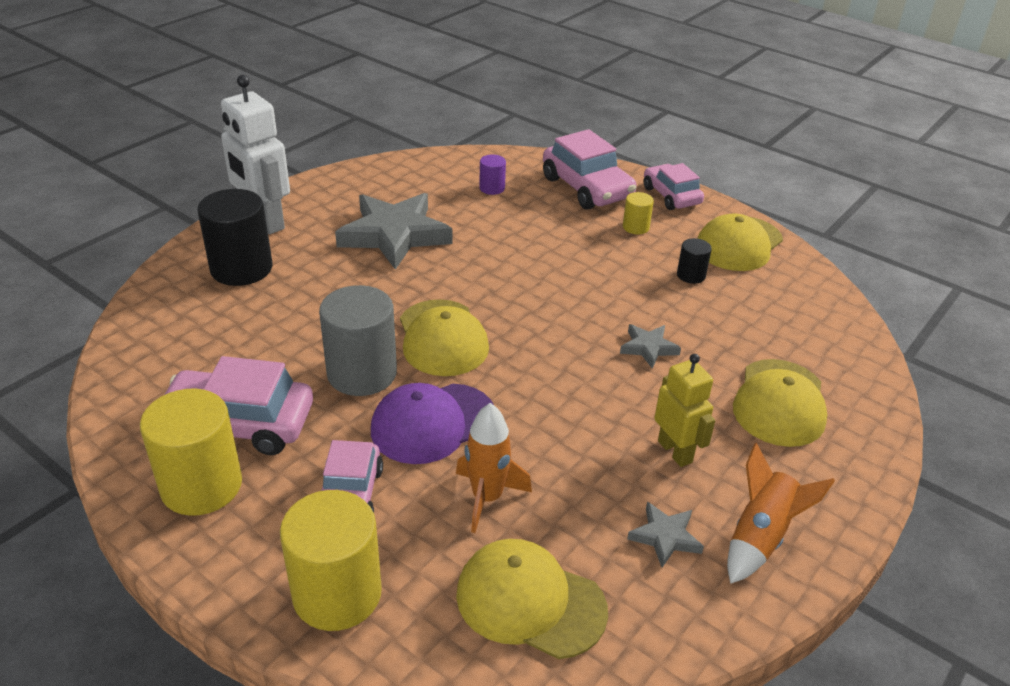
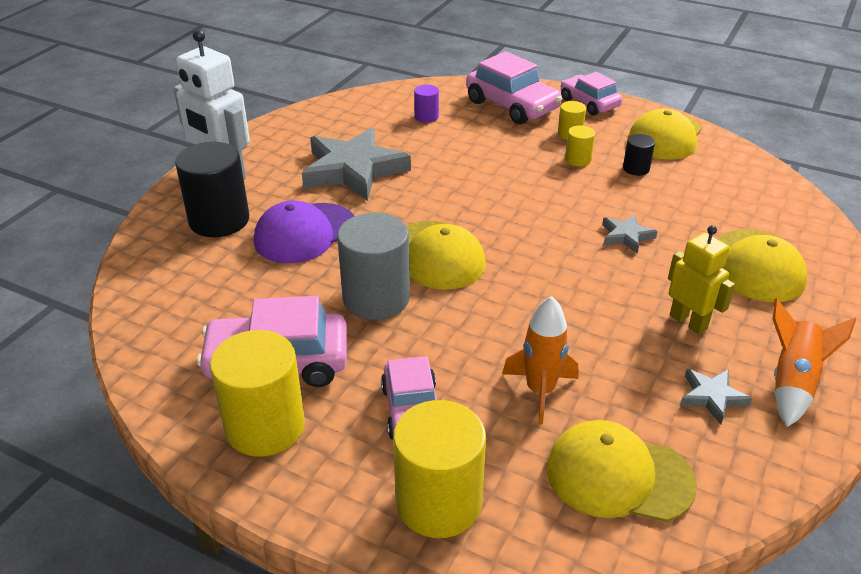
camera: 10 degrees left, 0 degrees up
(433, 423) = (461, 333): purple cap -> purple cap (305, 233)
(632, 256) = (578, 159): none -> yellow cylinder

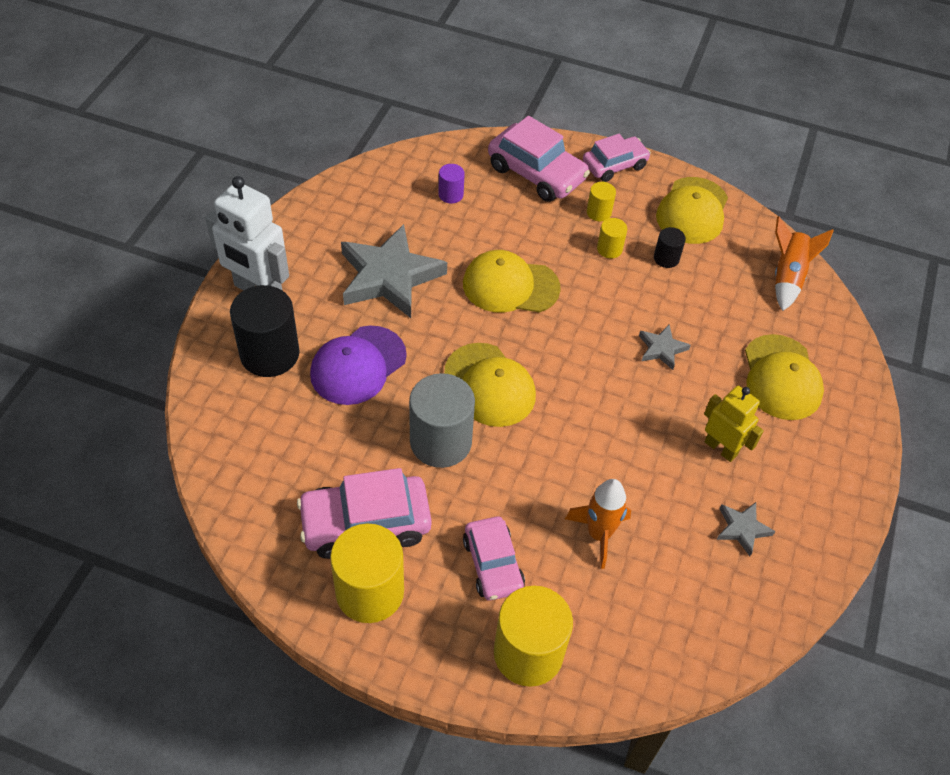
camera: 10 degrees left, 15 degrees up
(589, 103) = (614, 165): pink car -> pink car turned 105 degrees clockwise
(618, 476) = (669, 614): yellow cap -> yellow cap (510, 286)
(793, 382) = (808, 508): orange rocket -> orange rocket (788, 277)

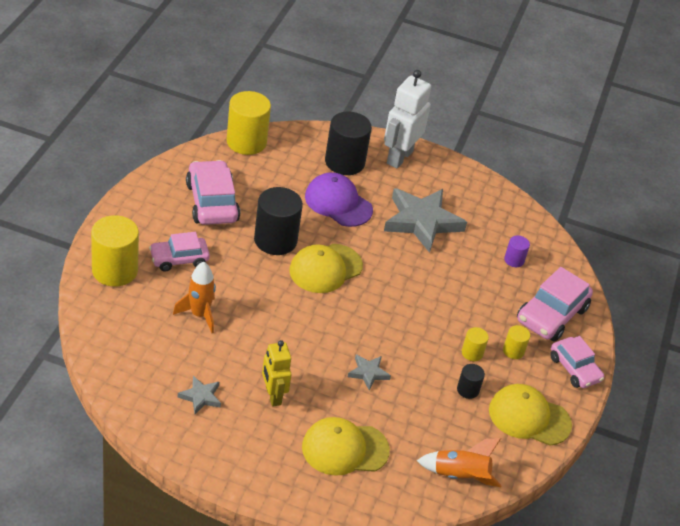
camera: 85 degrees right, 10 degrees down
(370, 592) = (163, 202): yellow cylinder -> yellow cylinder (246, 142)
(440, 442) = (275, 240): grey cylinder -> black cylinder
(510, 286) = (422, 288): yellow cap -> none
(721, 448) = (273, 396): yellow robot -> yellow robot turned 120 degrees clockwise

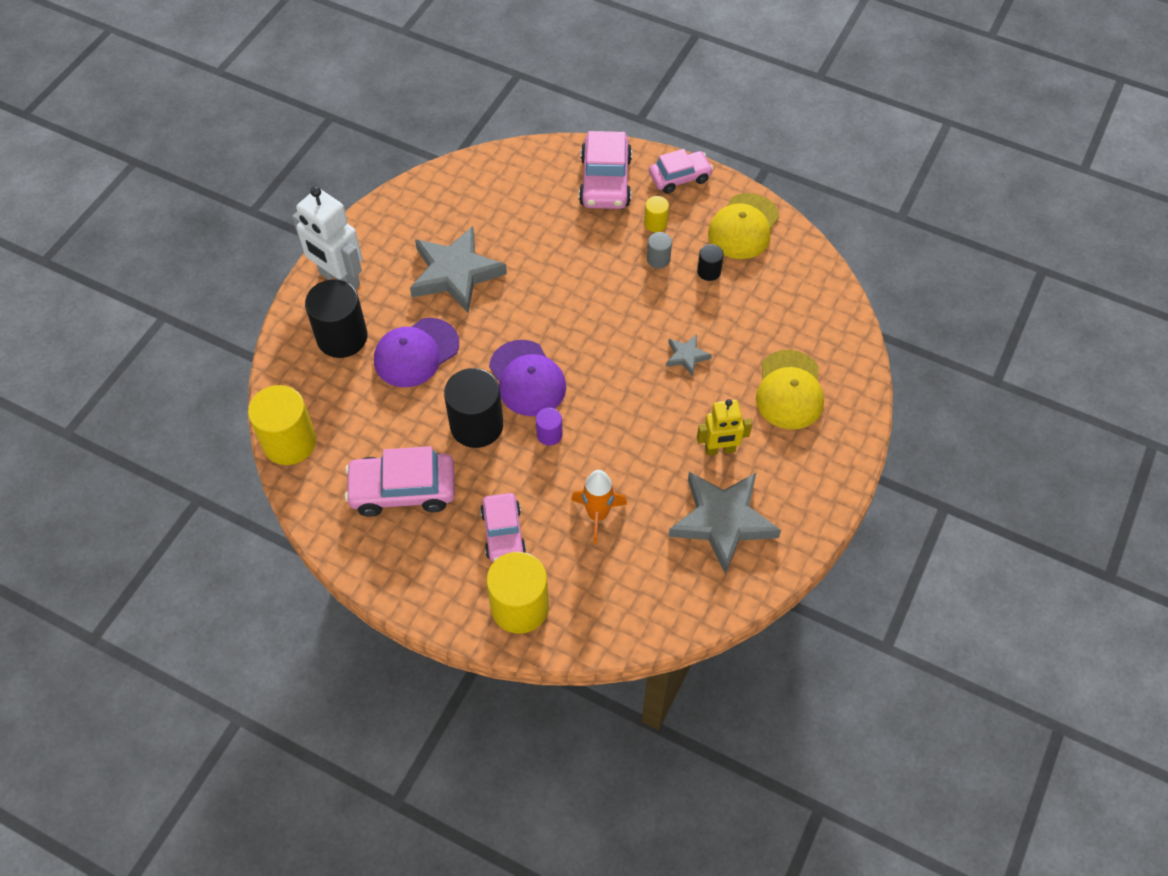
camera: 75 degrees left, 15 degrees up
(201, 397) = (722, 521): grey star -> grey star, size x2.18
(325, 268) = (527, 378): yellow cap -> purple cap
(460, 476) = (818, 296): orange rocket -> none
(472, 353) = (658, 259): yellow cylinder -> grey cylinder
(514, 260) = (522, 198): purple cylinder -> purple cylinder (549, 434)
(551, 315) = (605, 181): pink car -> pink car turned 45 degrees clockwise

